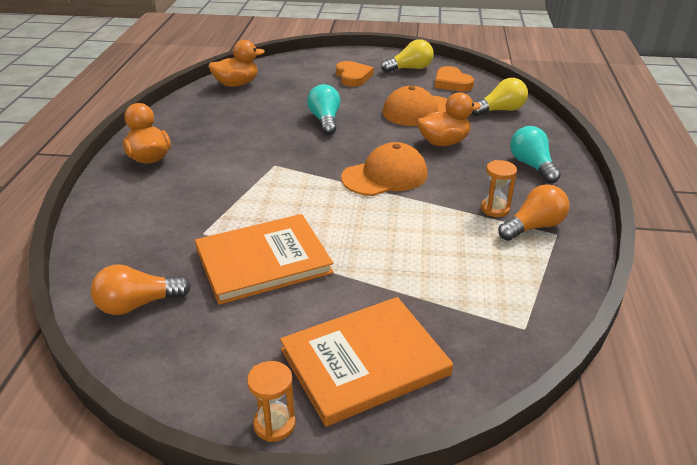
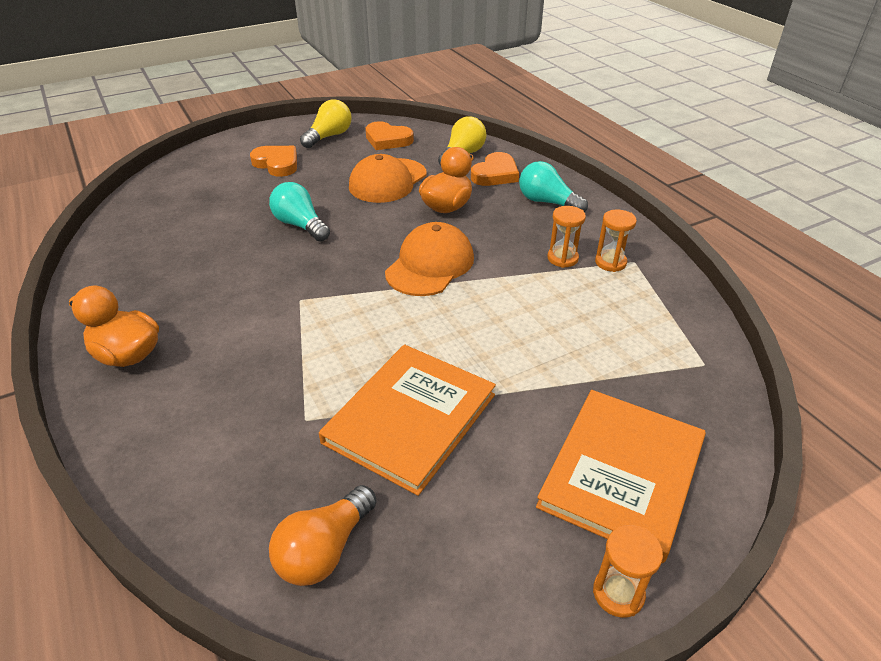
camera: 35 degrees left, 5 degrees up
(236, 84) = (143, 216): orange duck -> none
(511, 132) = (495, 174): none -> orange heart
(533, 227) = (610, 262): orange light bulb -> orange hourglass

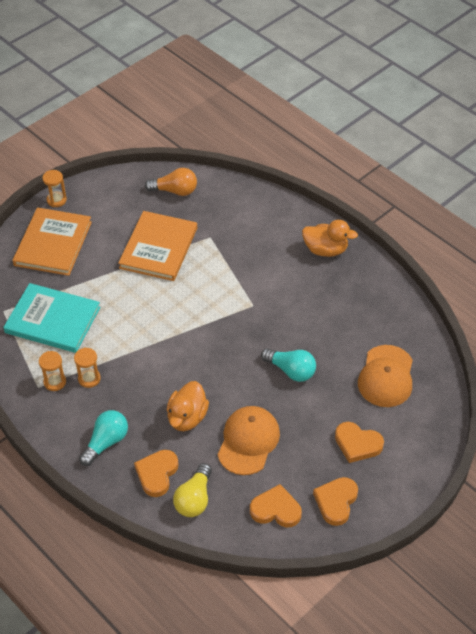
camera: 165 degrees right, 10 degrees up
(324, 550) = (175, 191): orange light bulb -> orange light bulb turned 75 degrees clockwise
(329, 136) = (336, 502): yellow light bulb -> orange heart
(430, 265) = (181, 352): orange cap -> orange cap (386, 376)
(547, 202) = (106, 442): turquoise light bulb -> turquoise light bulb turned 75 degrees counterclockwise
(616, 335) = (53, 320): none -> turquoise book

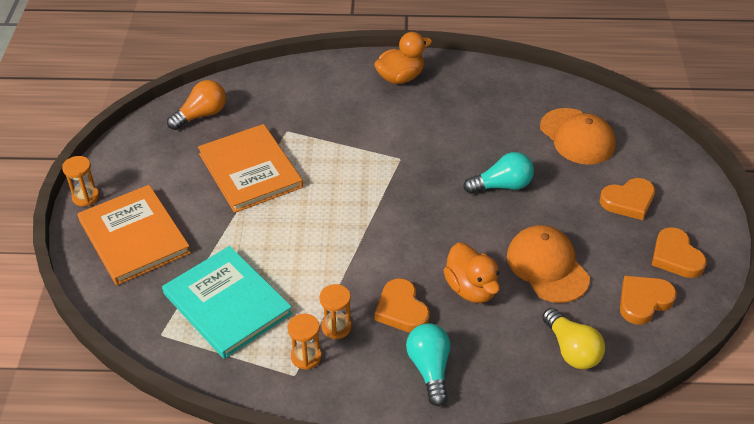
camera: 45 degrees left, 5 degrees down
(53, 320) = (227, 304): turquoise book -> turquoise book turned 75 degrees clockwise
(157, 474) = (512, 357): orange heart -> orange heart (401, 310)

